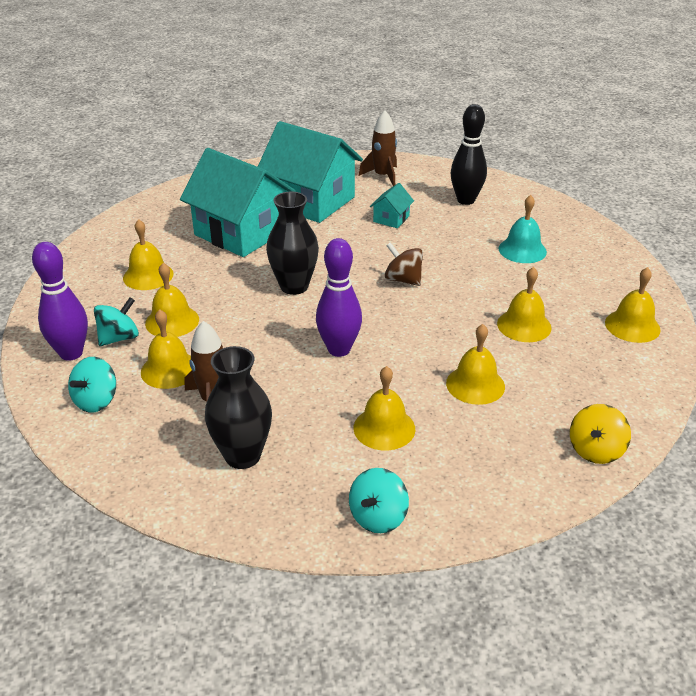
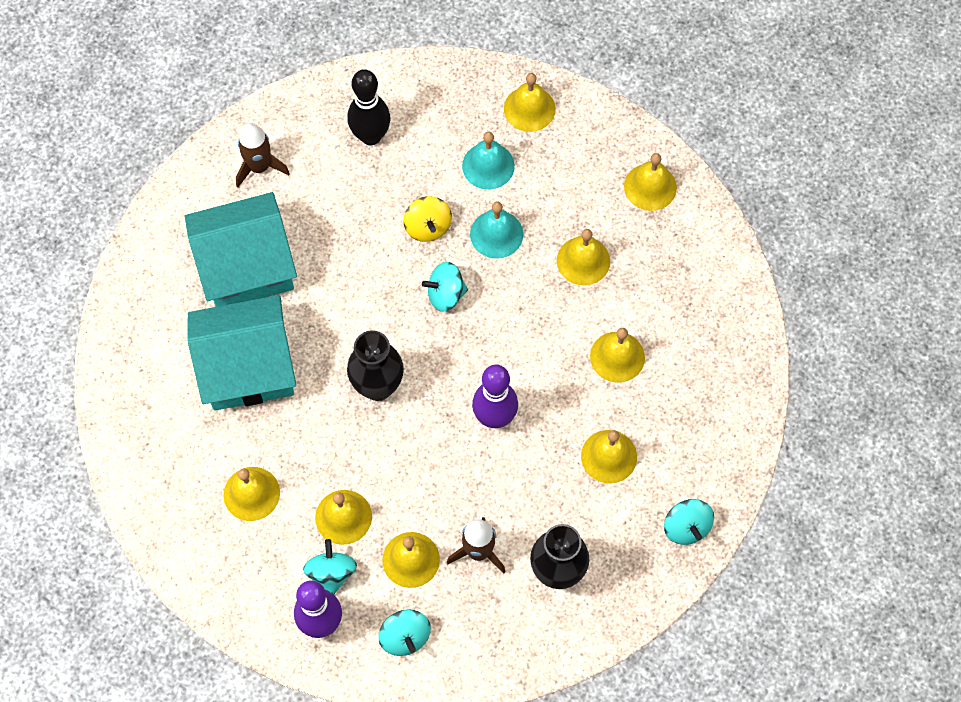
camera: 50 degrees left, 30 degrees up
(391, 219) = (343, 224): turquoise house -> none
(403, 280) = (445, 294): brown spinning top -> turquoise spinning top
(480, 278) = (496, 234): none -> turquoise bell
(590, 245) = (529, 108): none -> yellow bell
(595, 450) = (742, 341): yellow spinning top -> yellow spinning top (428, 227)

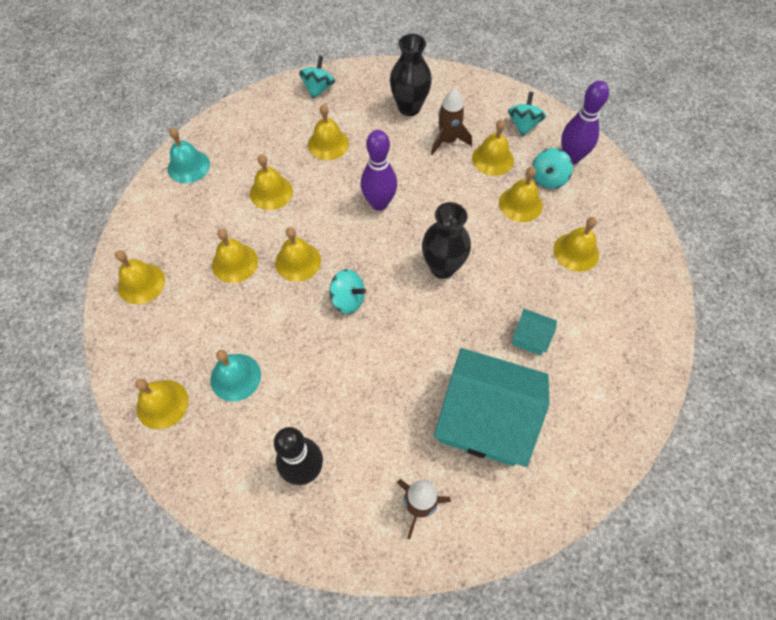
camera: 145 degrees left, 5 degrees down
(247, 367) = (530, 337): turquoise house -> turquoise house, size x0.42
(428, 227) = (320, 358): yellow spinning top -> none
(496, 234) = (276, 319): turquoise bell -> turquoise bell (188, 166)
(524, 301) = (298, 261): none -> yellow bell

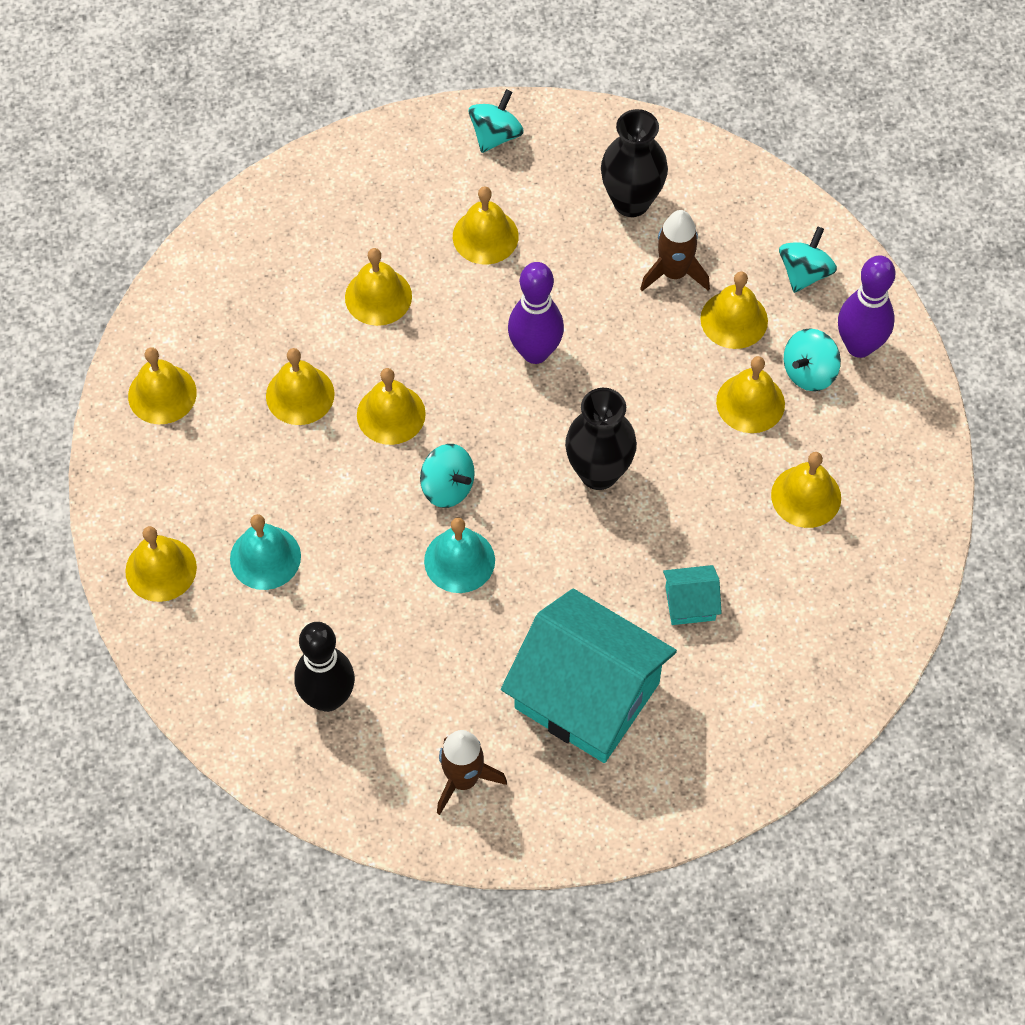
camera: 15 degrees right, 0 degrees up
(188, 166) = (264, 226): turquoise bell -> turquoise bell (459, 560)
(530, 337) = (690, 603): turquoise house -> turquoise house turned 45 degrees counterclockwise

